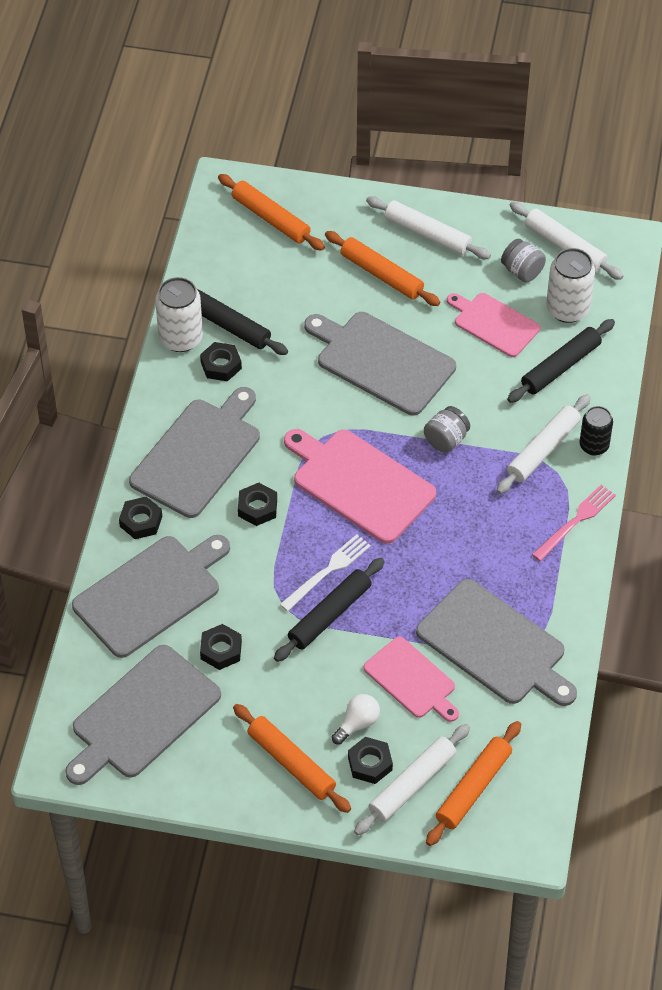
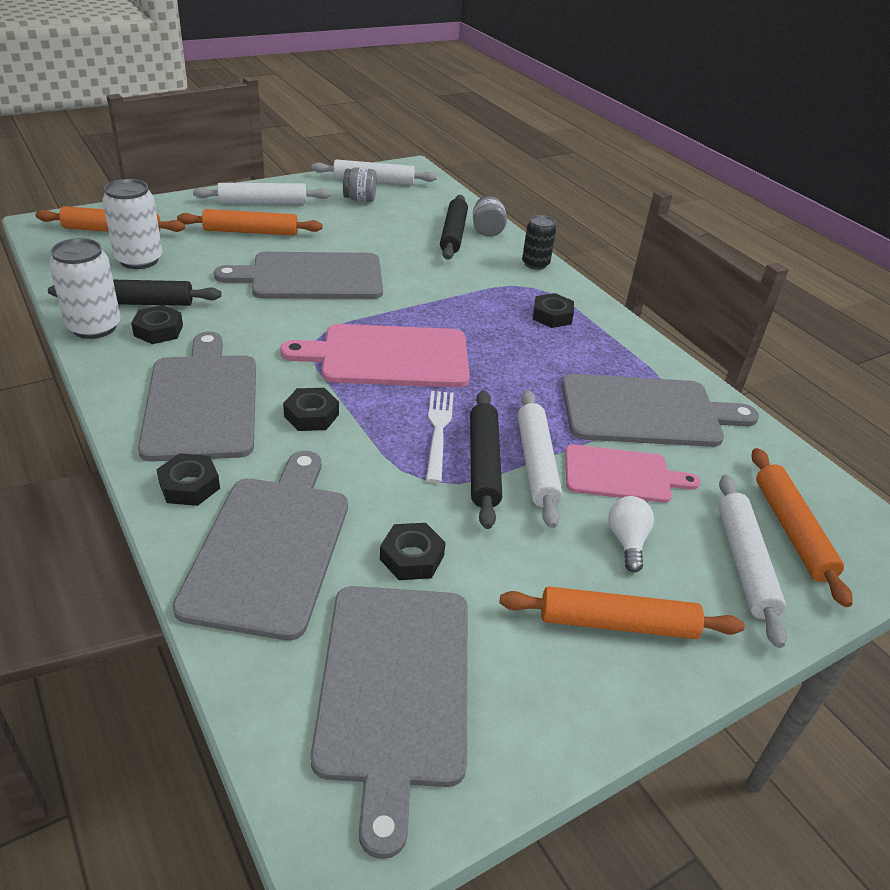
camera: 45 degrees left, 15 degrees down
(370, 763) = (685, 570): black nut -> black nut (552, 316)
(446, 440) = (425, 301): grey jar -> grey jar (487, 231)
(494, 323) = (374, 229): pink cutting board -> none
(543, 449) = (504, 279): white rolling pin -> white rolling pin (536, 463)
(567, 309) = (417, 207): white can -> white can (139, 260)
(575, 521) = (585, 308): pink fork -> none

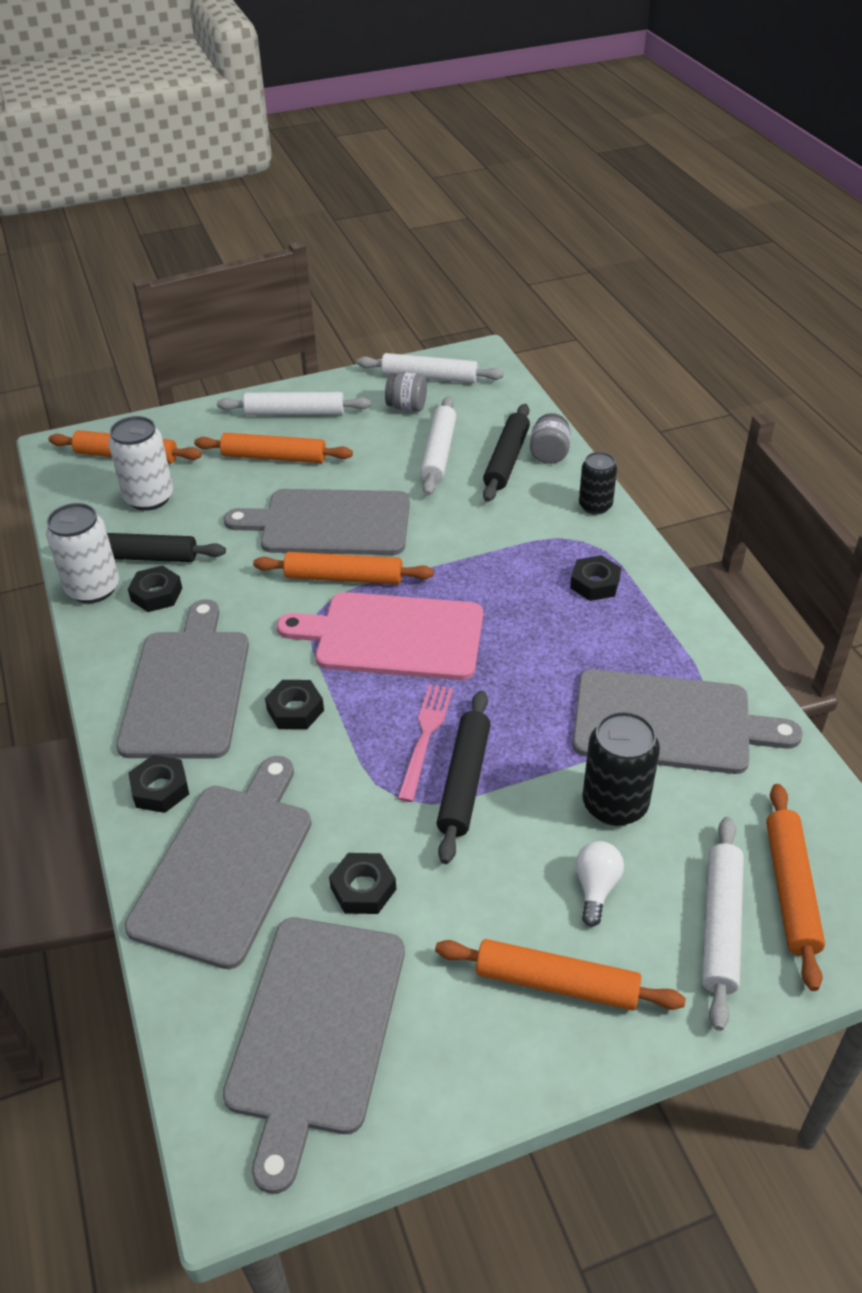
camera: 15 degrees right, 5 degrees up
(333, 315) = (343, 577): none -> orange rolling pin
(438, 431) = (425, 737): white fork -> pink fork
(536, 463) = (522, 784): white rolling pin -> white rolling pin (439, 453)
(621, 475) = (615, 804): pink cutting board -> black can

